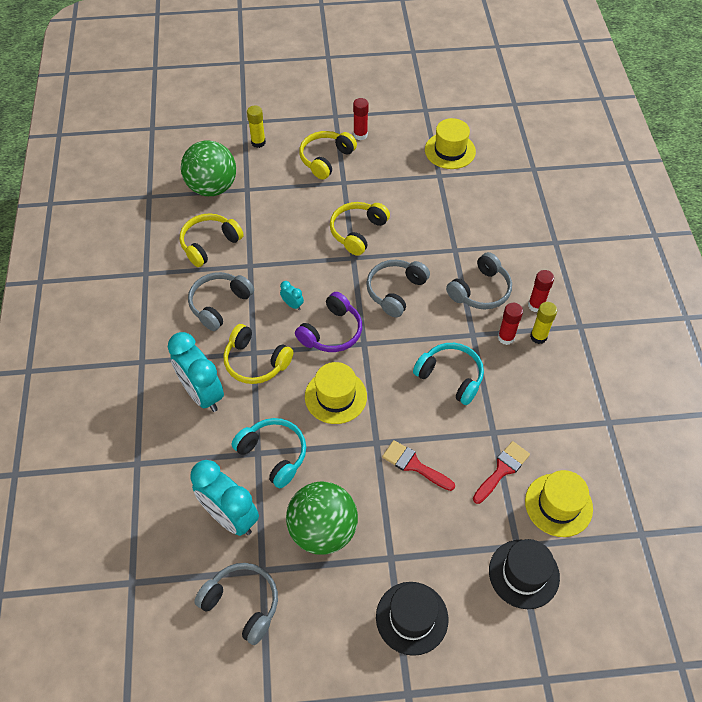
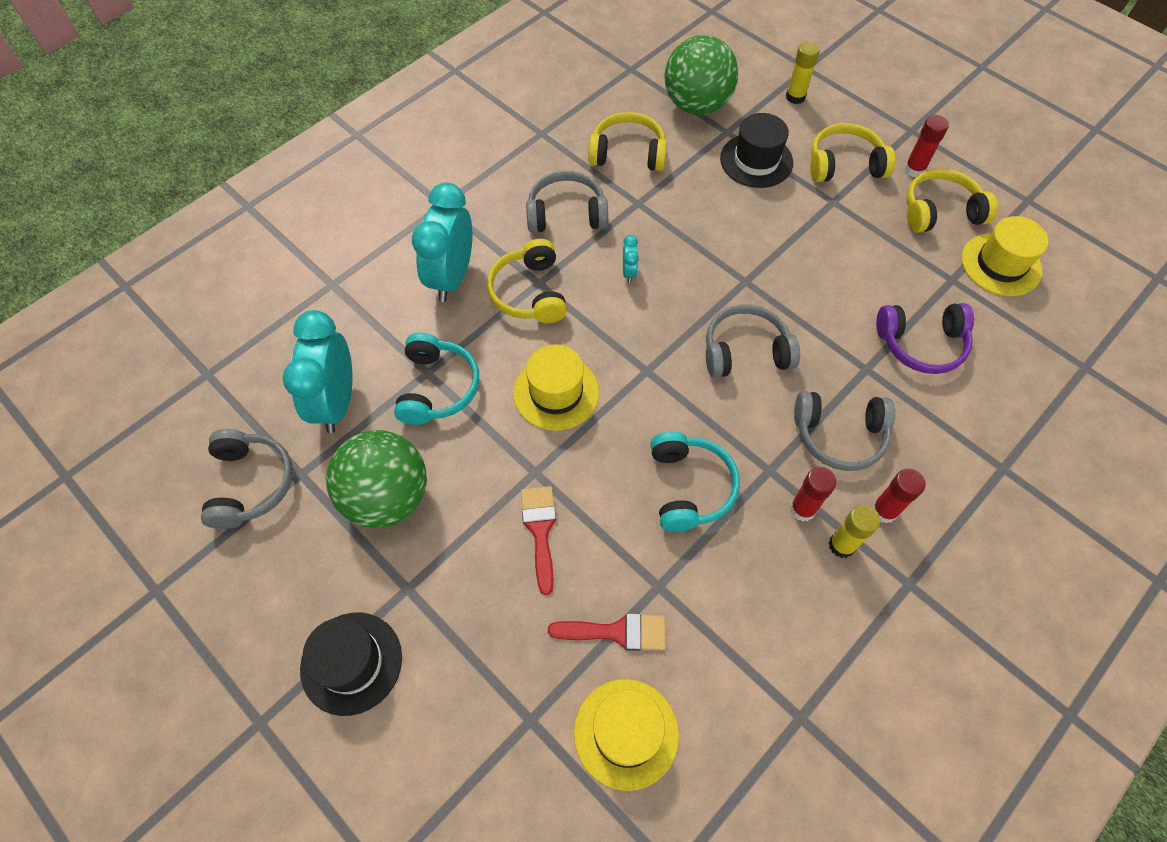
camera: 50 degrees right, 5 degrees up
(332, 332) = (631, 331): purple headphones -> purple headphones (921, 344)
(357, 232) = (783, 260): yellow headphones -> yellow headphones (940, 211)
(524, 574) = (499, 754): black hat -> black hat (756, 160)

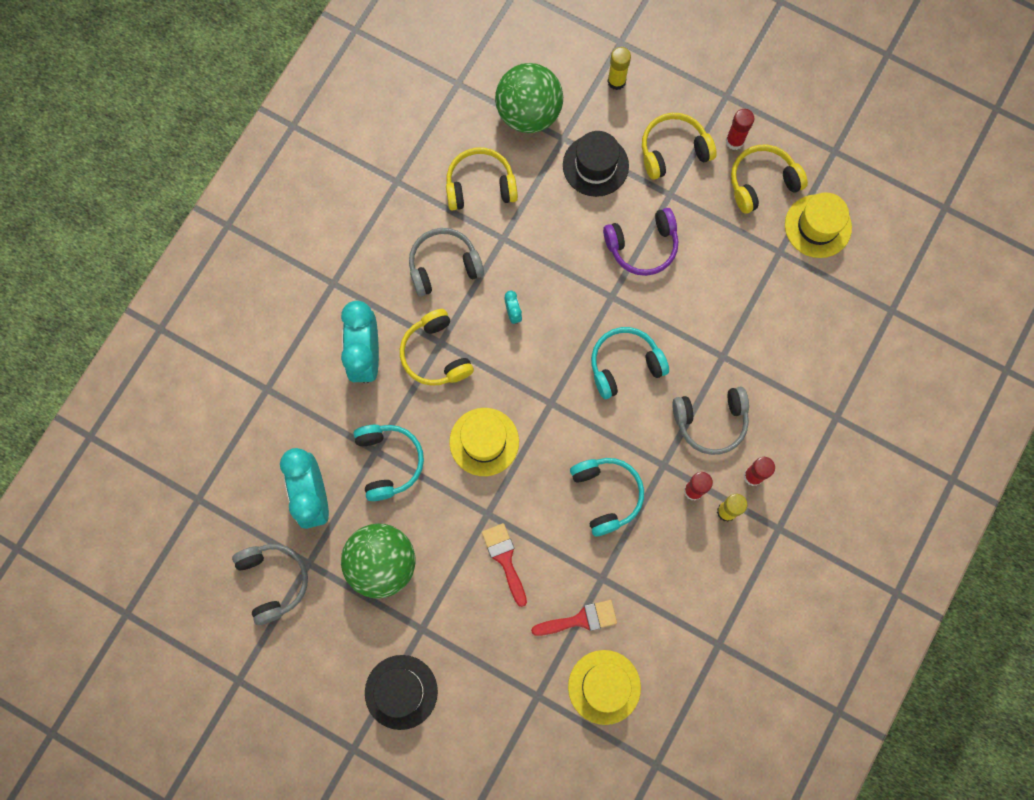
camera: 15 degrees left, 15 degrees up
(745, 351) = (624, 365): grey headphones -> turquoise headphones
(921, 344) = (762, 322): purple headphones -> purple headphones (642, 246)

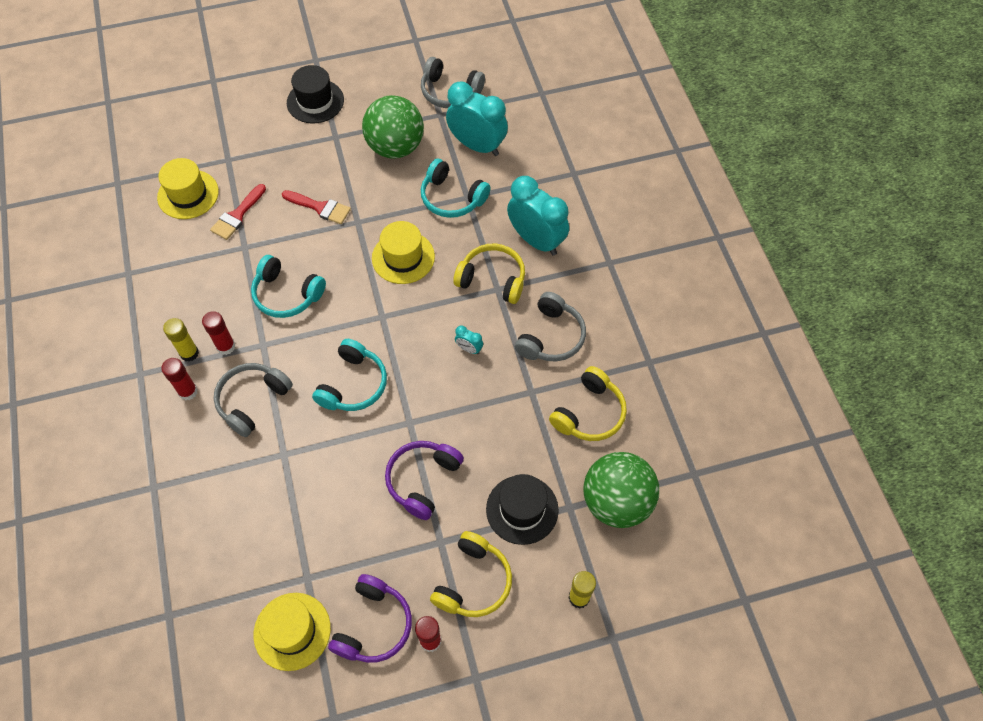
camera: 135 degrees right, 15 degrees down
(762, 182) = (374, 625): yellow headphones -> purple headphones

